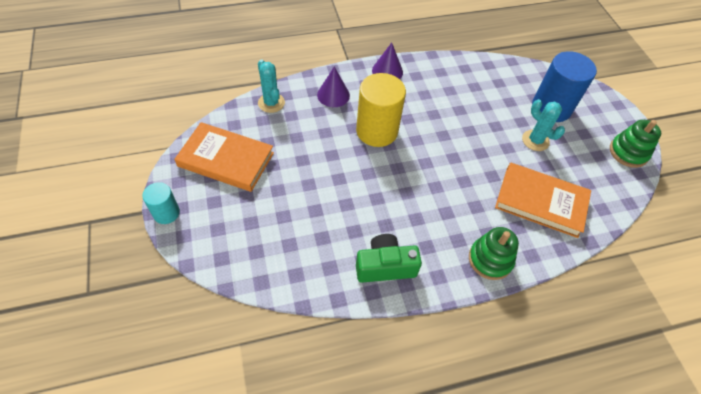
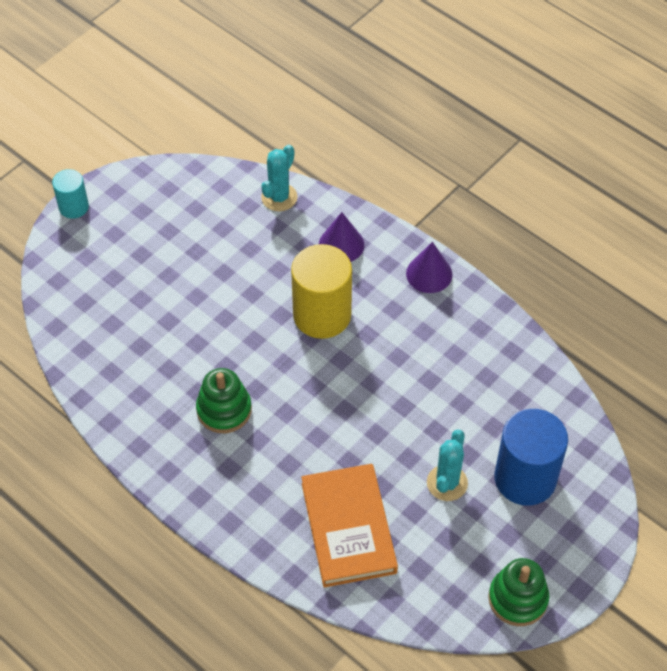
camera: 60 degrees right, 0 degrees up
(226, 159) = (171, 209): orange book -> none
(385, 266) = (146, 417): green camera -> none
(490, 259) = (225, 510): green stacking toy -> green stacking toy (224, 410)

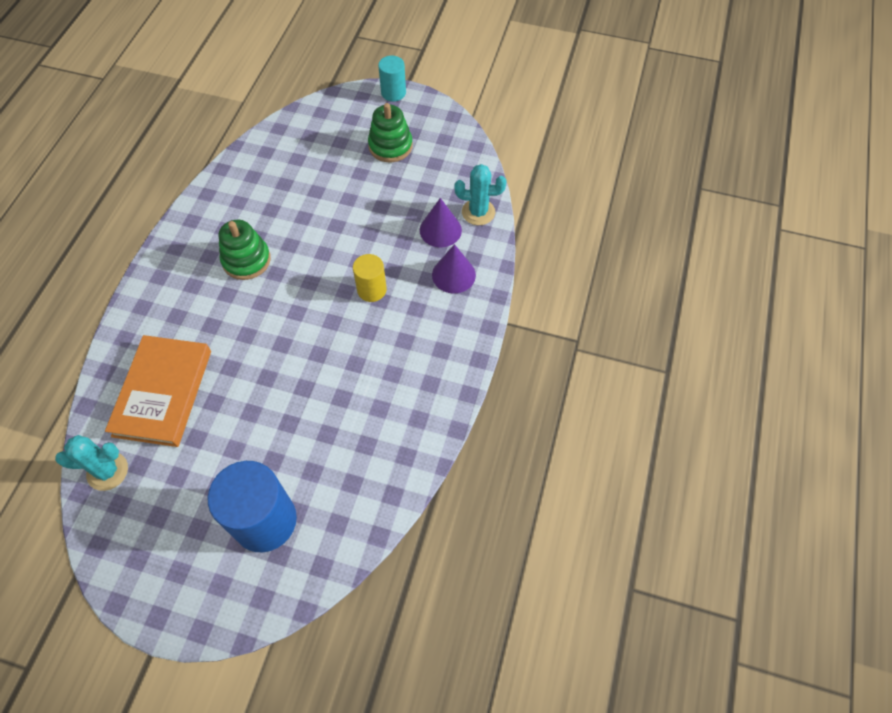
camera: 65 degrees right, 5 degrees up
(322, 315) = (371, 290): yellow cylinder -> yellow cylinder, size x0.54
(348, 528) = (163, 393): orange book -> orange book turned 45 degrees counterclockwise
(429, 274) = (458, 353): purple cone -> purple cone (440, 230)
(447, 483) = (235, 454): turquoise cactus -> turquoise cactus (107, 471)
(518, 598) = (130, 561): green stacking toy -> green stacking toy (390, 146)

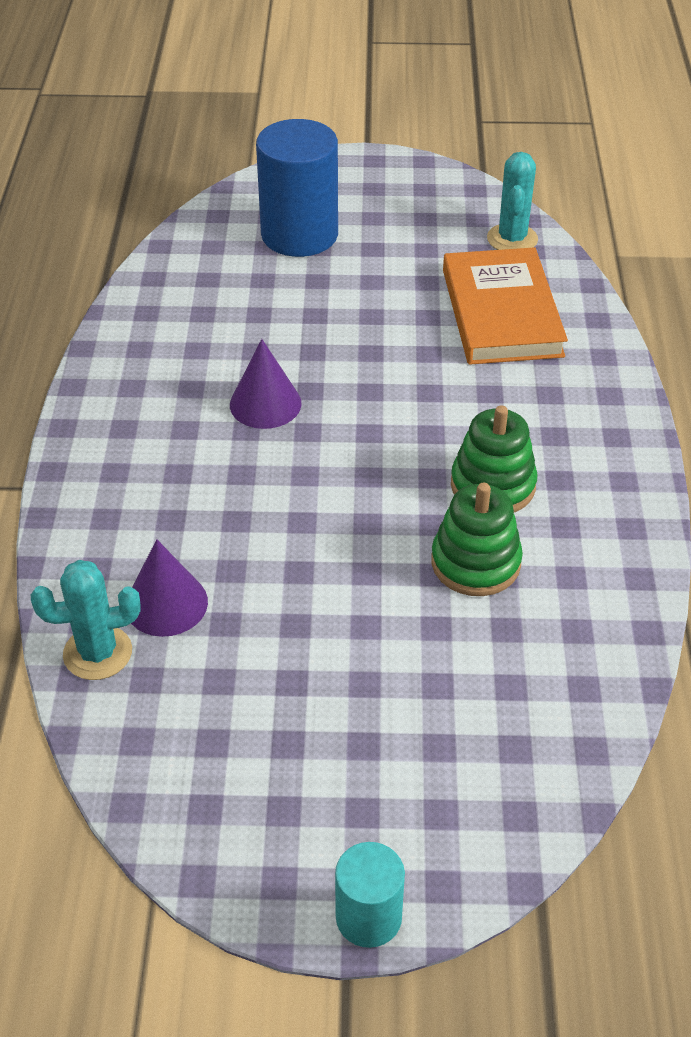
camera: 165 degrees right, 15 degrees down
(107, 471) = (512, 239): turquoise cactus -> turquoise cactus turned 60 degrees counterclockwise
(371, 290) = (261, 484): yellow cylinder -> none
(390, 146) = (322, 761): green stacking toy -> green stacking toy (475, 563)
(453, 275) = (125, 533): purple cone -> purple cone (265, 404)

